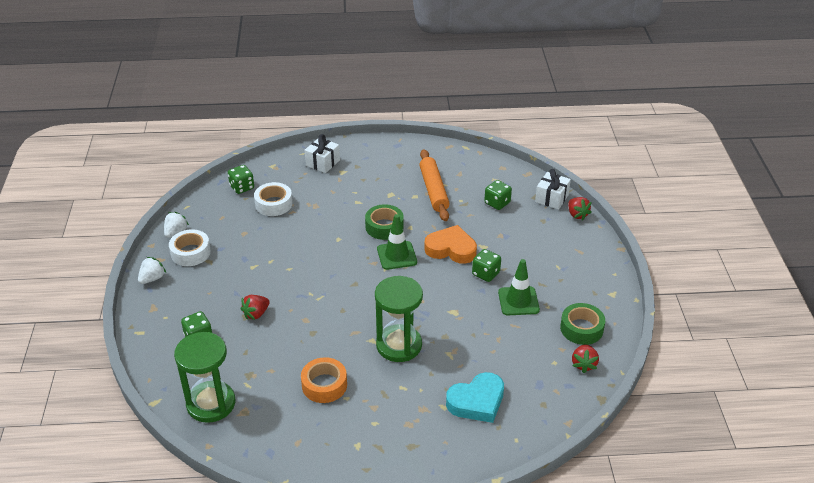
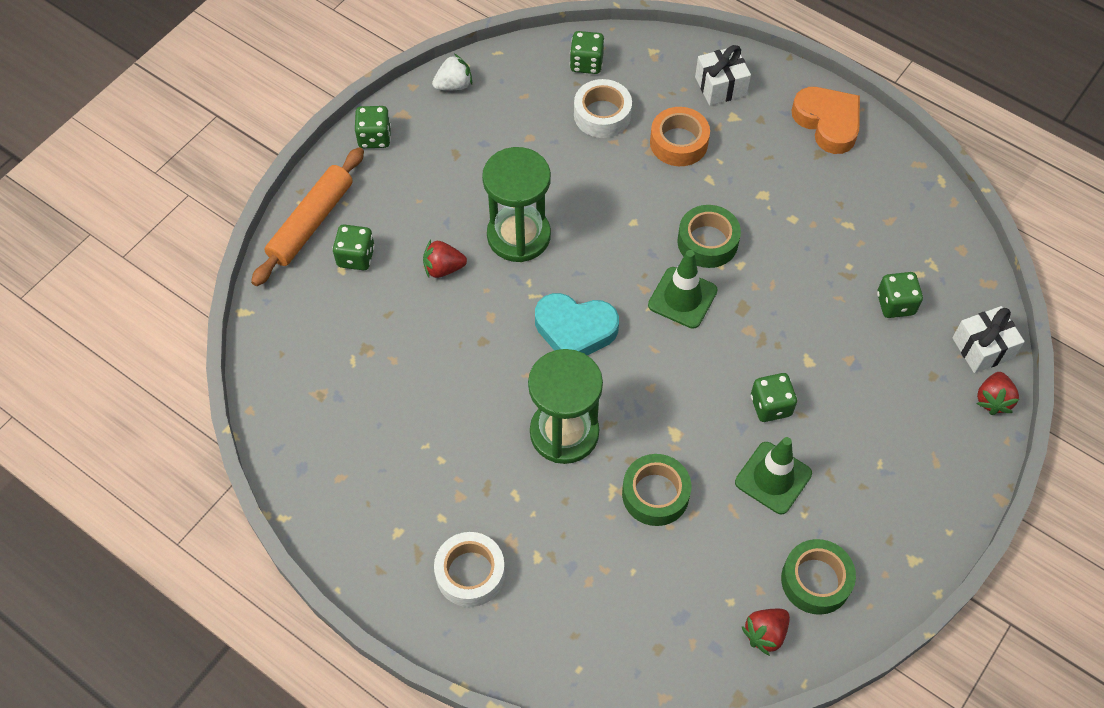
camera: 40 degrees right, 20 degrees up
(152, 278) = (374, 137): white strawberry -> green dice
(190, 253) = (445, 127): white tape -> white tape (470, 573)
(211, 403) = (296, 357): green hourglass -> green hourglass (518, 236)
(324, 385) = (432, 424): orange tape -> orange tape (678, 142)
(433, 190) = (827, 225): orange rolling pin -> orange rolling pin (311, 222)
(451, 249) = (761, 336): orange heart -> orange heart (827, 122)
(472, 342) = (655, 494): none -> green tape
(477, 402) = (582, 582): turquoise heart -> turquoise heart (575, 330)

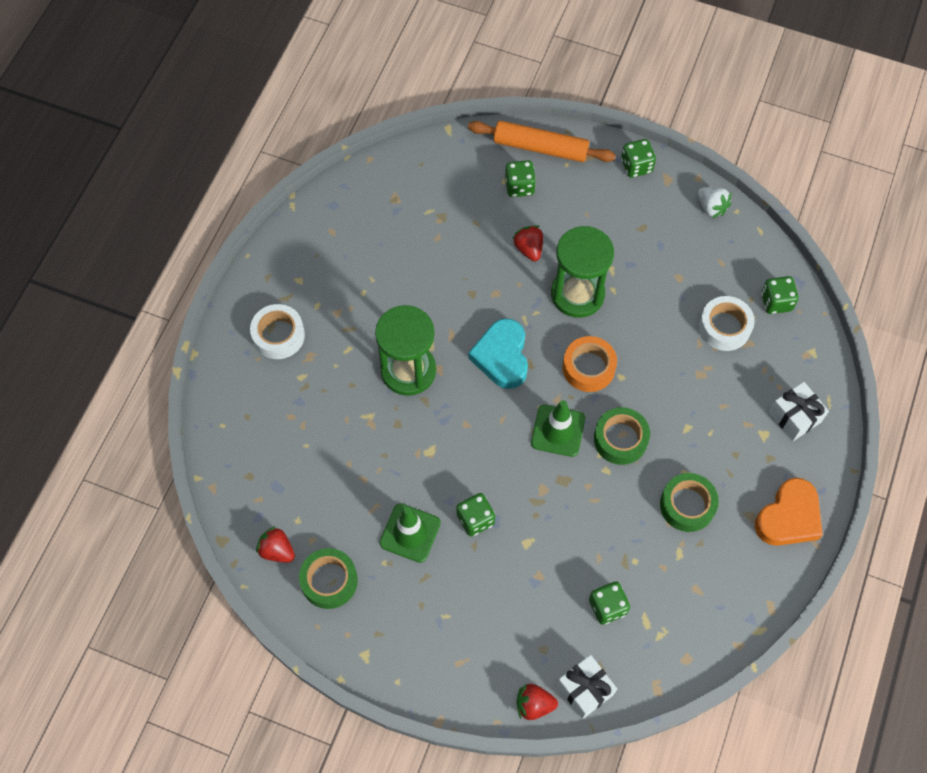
camera: 75 degrees right, 5 degrees up
(655, 494) = (373, 447): green tape -> green tape (687, 505)
(678, 142) = (717, 395): orange tape -> orange tape (588, 368)

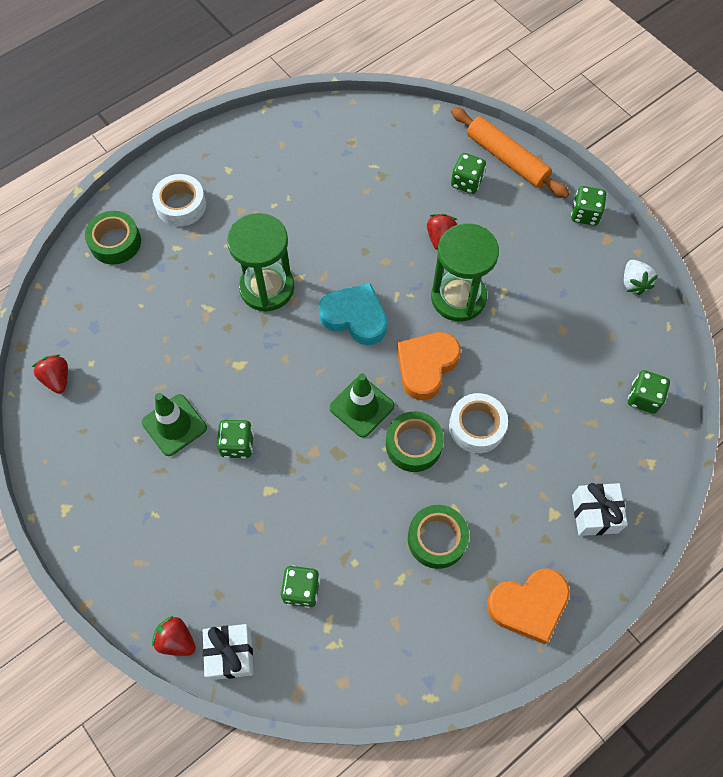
camera: 30 degrees right, 0 degrees up
(329, 581) = (80, 428): green tape -> green tape (115, 242)
(502, 356) = (355, 317): turquoise heart -> turquoise heart turned 90 degrees clockwise
(588, 368) = (426, 366): orange tape -> orange heart
(724, 327) = (577, 395): white tape -> white tape (477, 426)

